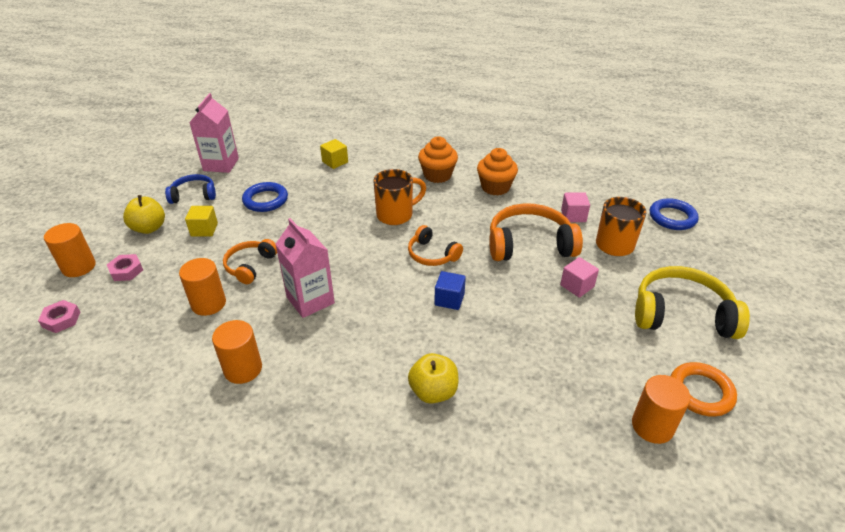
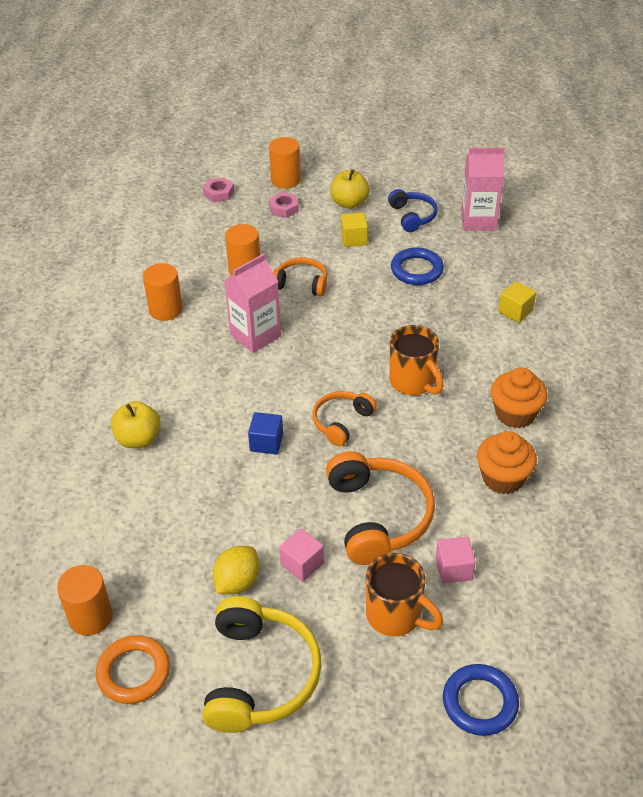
camera: 85 degrees right, 5 degrees up
(599, 323) = (237, 582): none -> yellow lemon

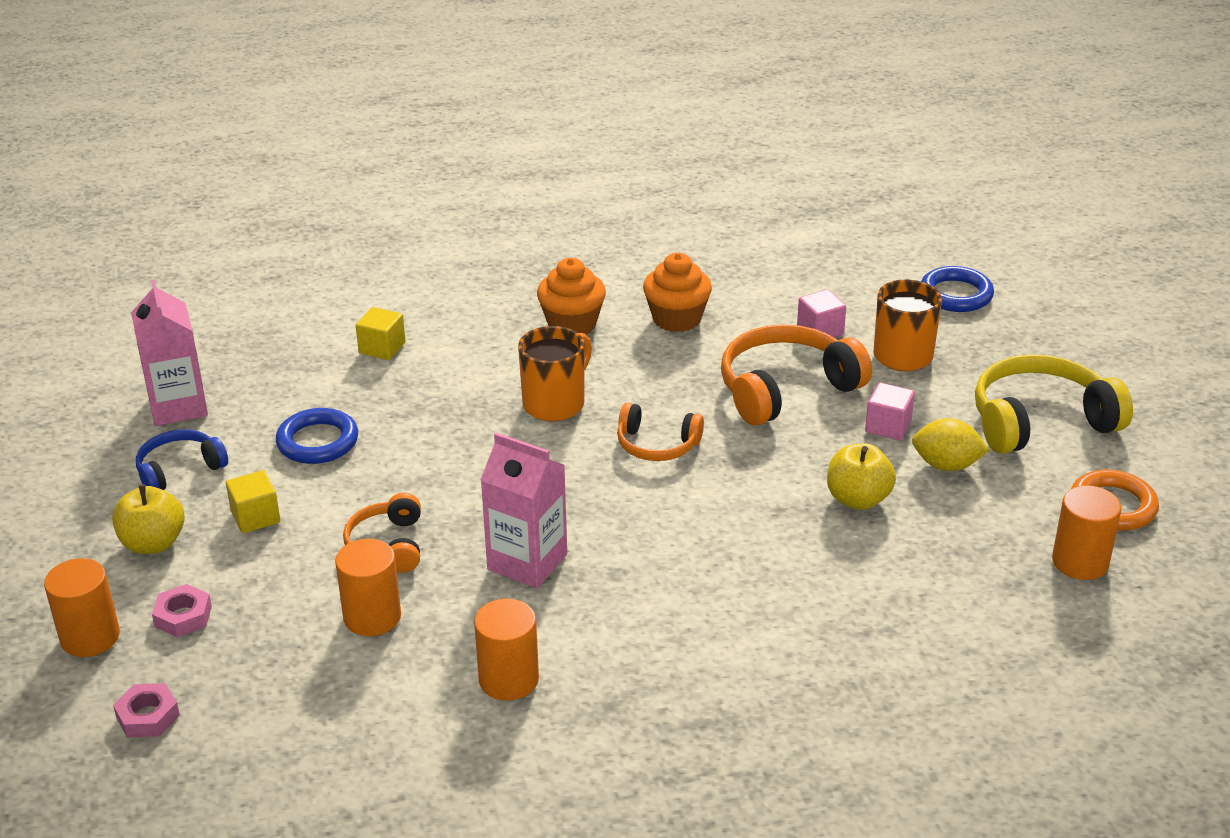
camera: 110 degrees left, 10 degrees down
(138, 439) = (794, 616): yellow apple -> yellow apple (858, 499)
(266, 442) = (728, 497): blue cube -> none

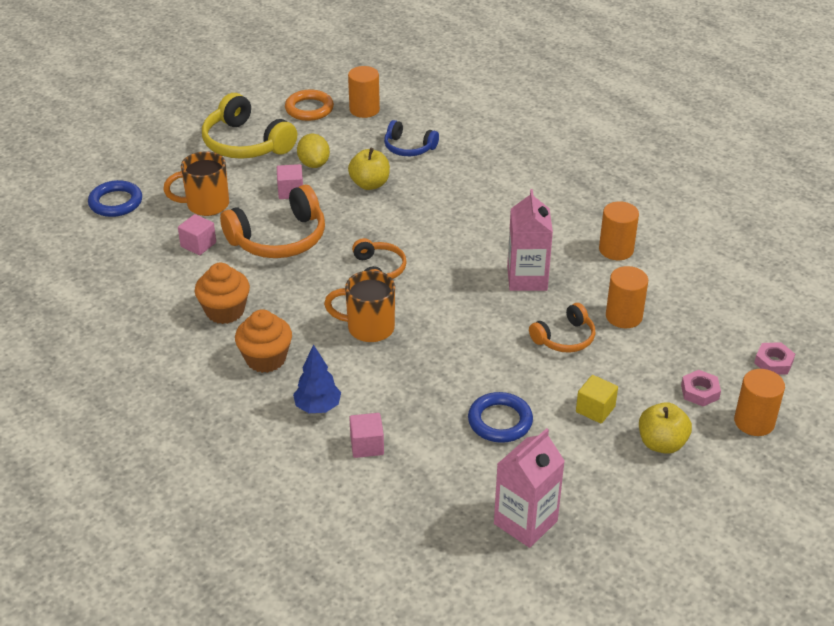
camera: 120 degrees left, 5 degrees up
(179, 470) = (588, 475): blue headphones -> blue headphones (408, 147)
(382, 348) = (367, 445): yellow cube -> pink cube
(466, 335) = (318, 407): none -> blue tree
(786, 389) = (279, 238): orange headphones -> orange headphones turned 60 degrees counterclockwise

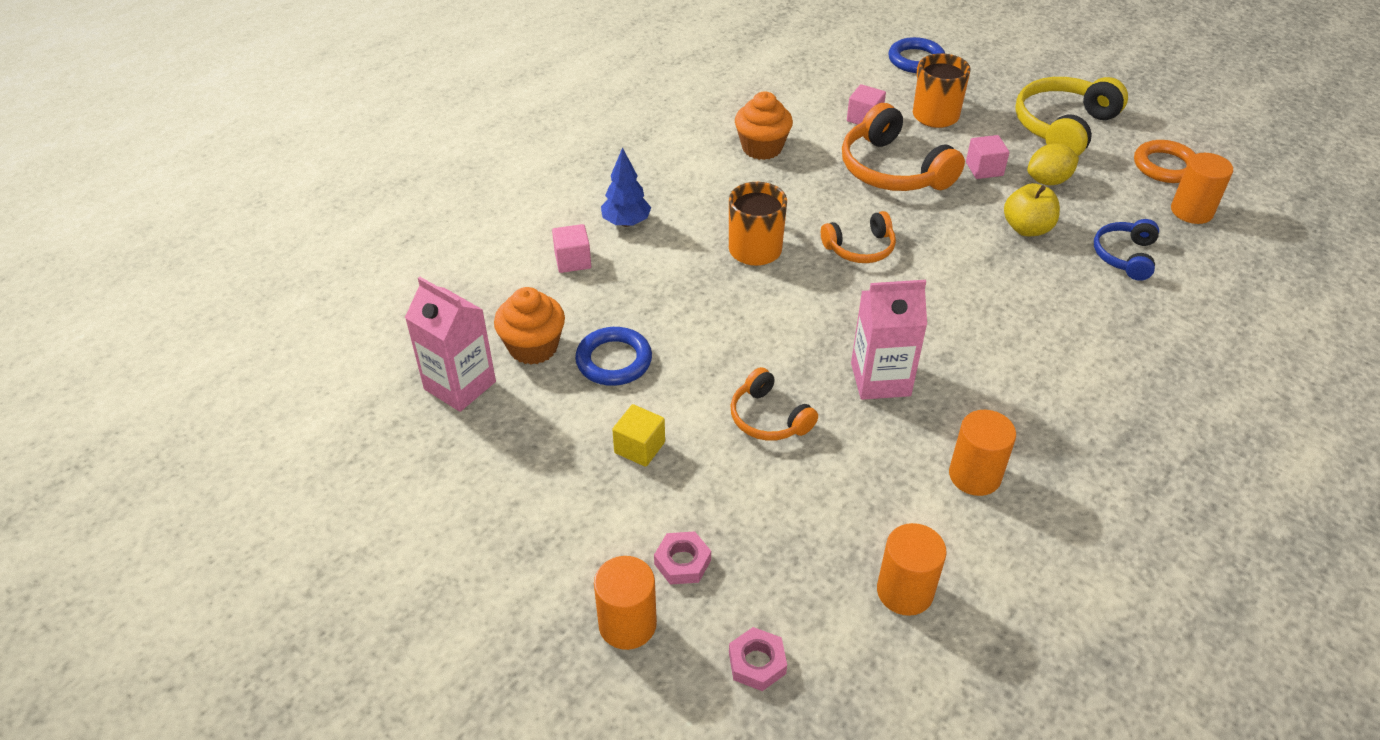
camera: 85 degrees right, 5 degrees up
(266, 359) = (694, 182): orange cupcake -> orange cupcake (533, 347)
(623, 316) = (825, 481): orange cylinder -> orange cylinder (905, 591)
(661, 443) = (582, 514): yellow apple -> none

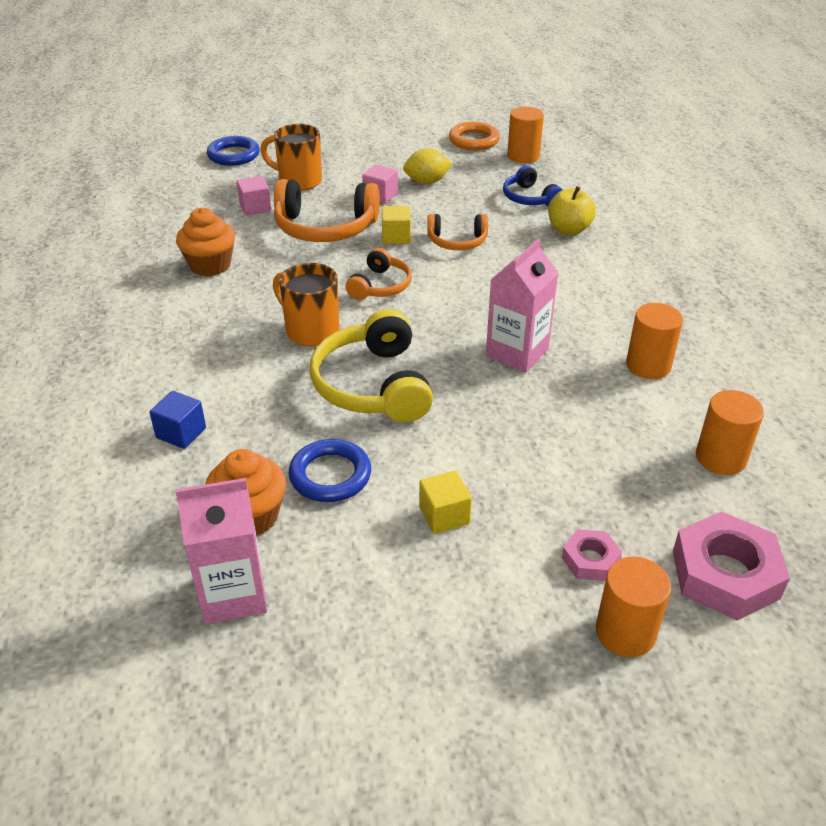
camera: 50 degrees left, 5 degrees down
(573, 261) = (181, 433): pink cube -> blue cube
(626, 223) = (183, 377): blue tree -> none
(757, 663) = (725, 574): pink nut -> pink nut, size x1.90
(768, 418) = (492, 427): orange headphones -> orange headphones (457, 241)
(938, 215) = (396, 237): none -> yellow cube
(1027, 228) = (457, 214): yellow apple -> yellow apple (568, 230)
(1048, 181) = (426, 182): yellow lemon -> yellow lemon turned 60 degrees clockwise
(1063, 127) = (388, 148): yellow headphones -> yellow headphones (373, 385)

